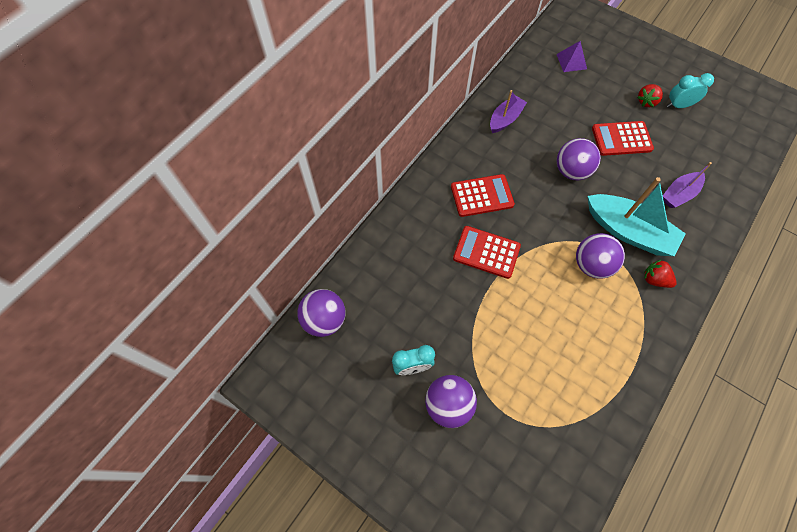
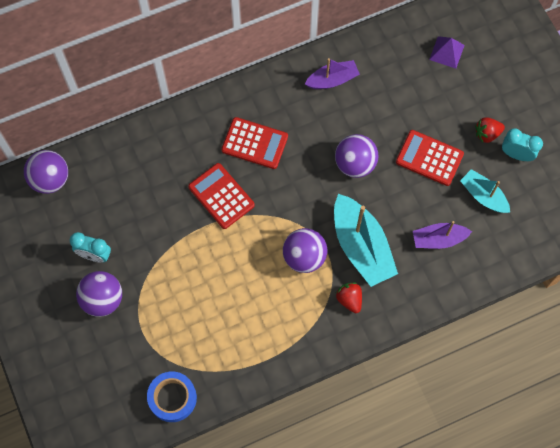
camera: 30 degrees right, 5 degrees up
(580, 462) = (172, 398): none -> blue tape
(682, 145) = (483, 196): none -> turquoise boat

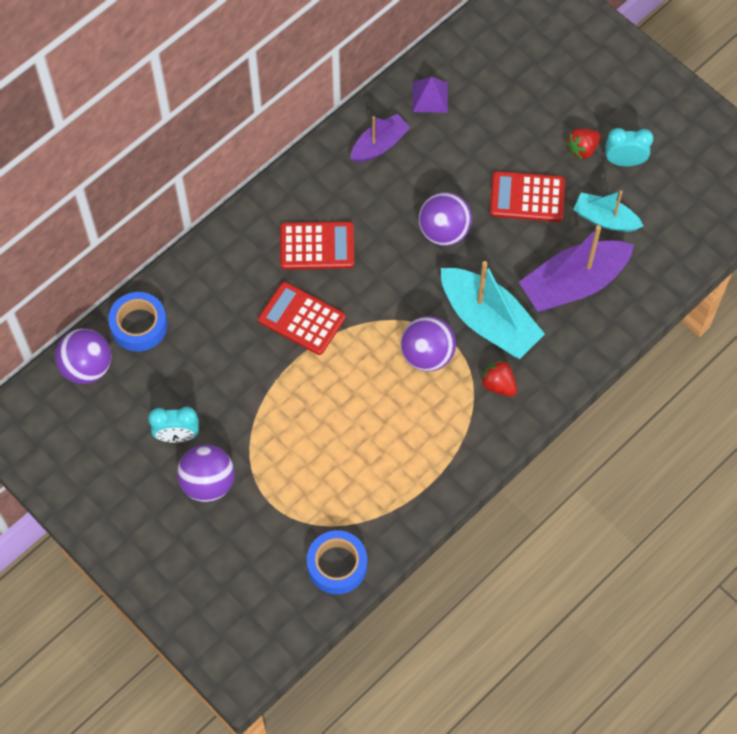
camera: 20 degrees left, 5 degrees down
(100, 160) = (139, 325): none -> blue tape
(438, 239) = (573, 284): purple boat -> purple boat, size x1.70
(447, 52) = (500, 72): purple pyramid -> purple pyramid (430, 97)

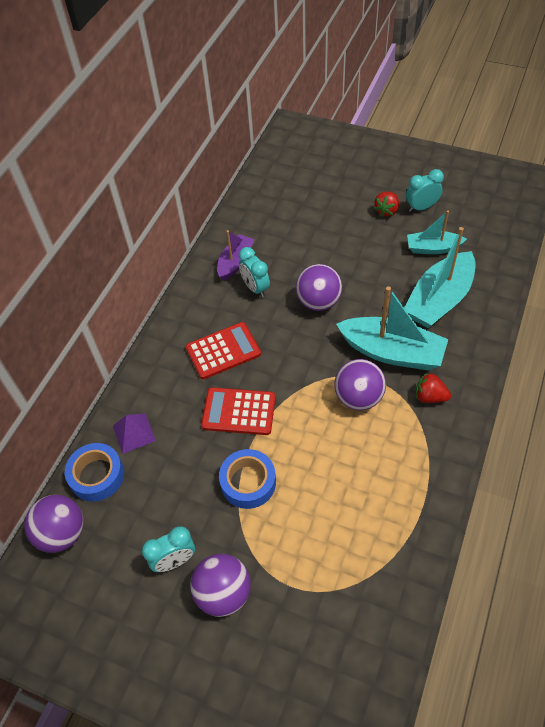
camera: 20 degrees left, 10 degrees down
(337, 565) = (384, 619): blue tape -> blue tape (248, 482)
(385, 186) = (255, 288): none -> turquoise clock
(430, 97) = (256, 218): purple pyramid -> purple pyramid (134, 433)
(527, 197) = (367, 255): red calculator -> none
(573, 284) = (439, 300): purple boat -> turquoise boat

